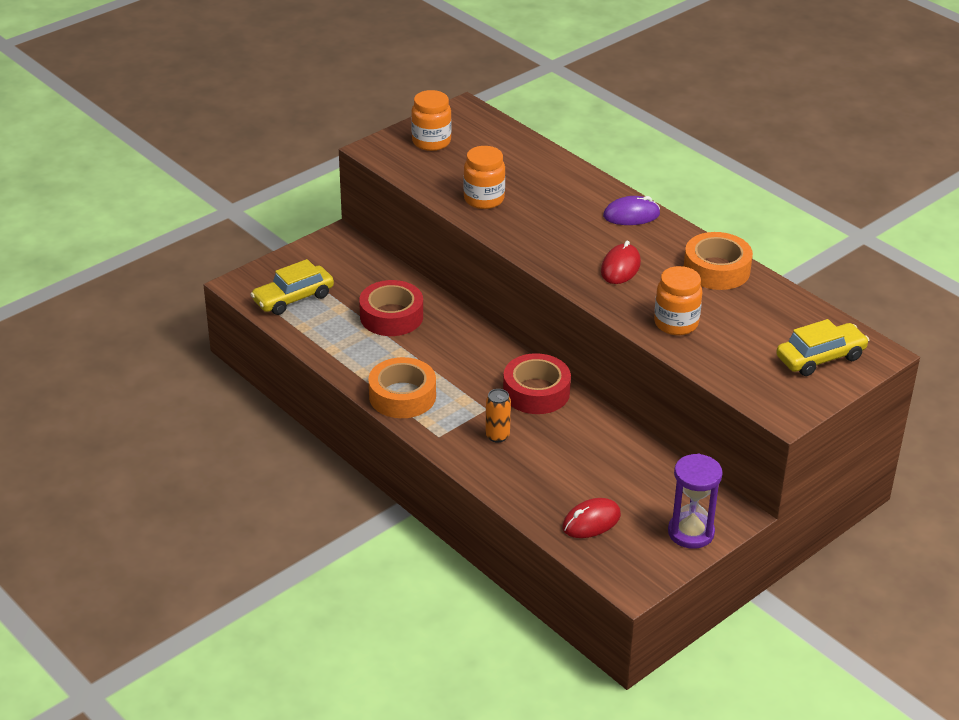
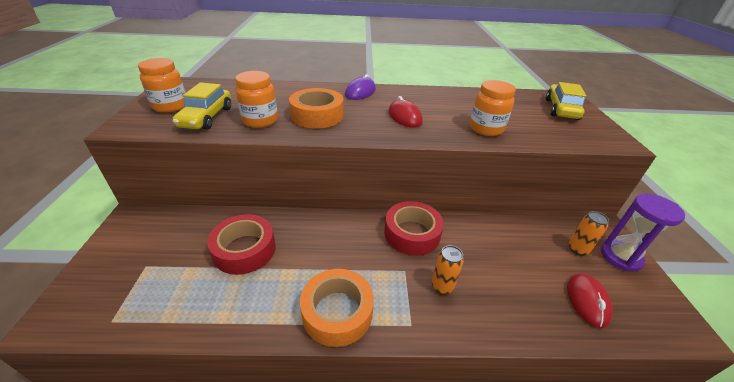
camera: 50 degrees left, 0 degrees up
(293, 298) = (131, 294): yellow car -> yellow car (206, 117)
(663, 502) = (578, 249): none -> orange can
(716, 269) = (444, 96): orange tape -> orange tape (317, 115)

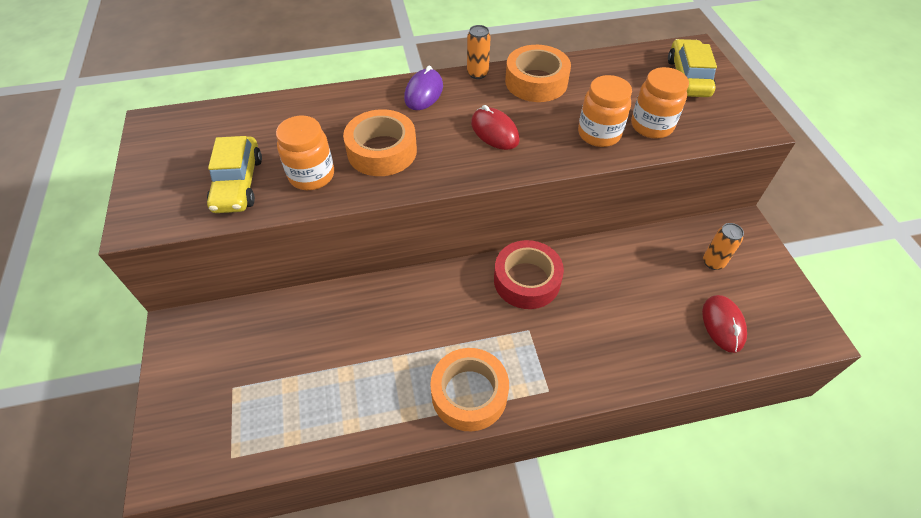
camera: 10 degrees left, 15 degrees up
(170, 106) = (177, 171): orange jar -> orange jar (651, 126)
(244, 250) = (339, 342): red tape -> none
(442, 286) = (573, 340): orange can -> orange can (477, 73)
(443, 97) = (536, 82): none -> orange tape
(620, 257) = (758, 263): purple hourglass -> none

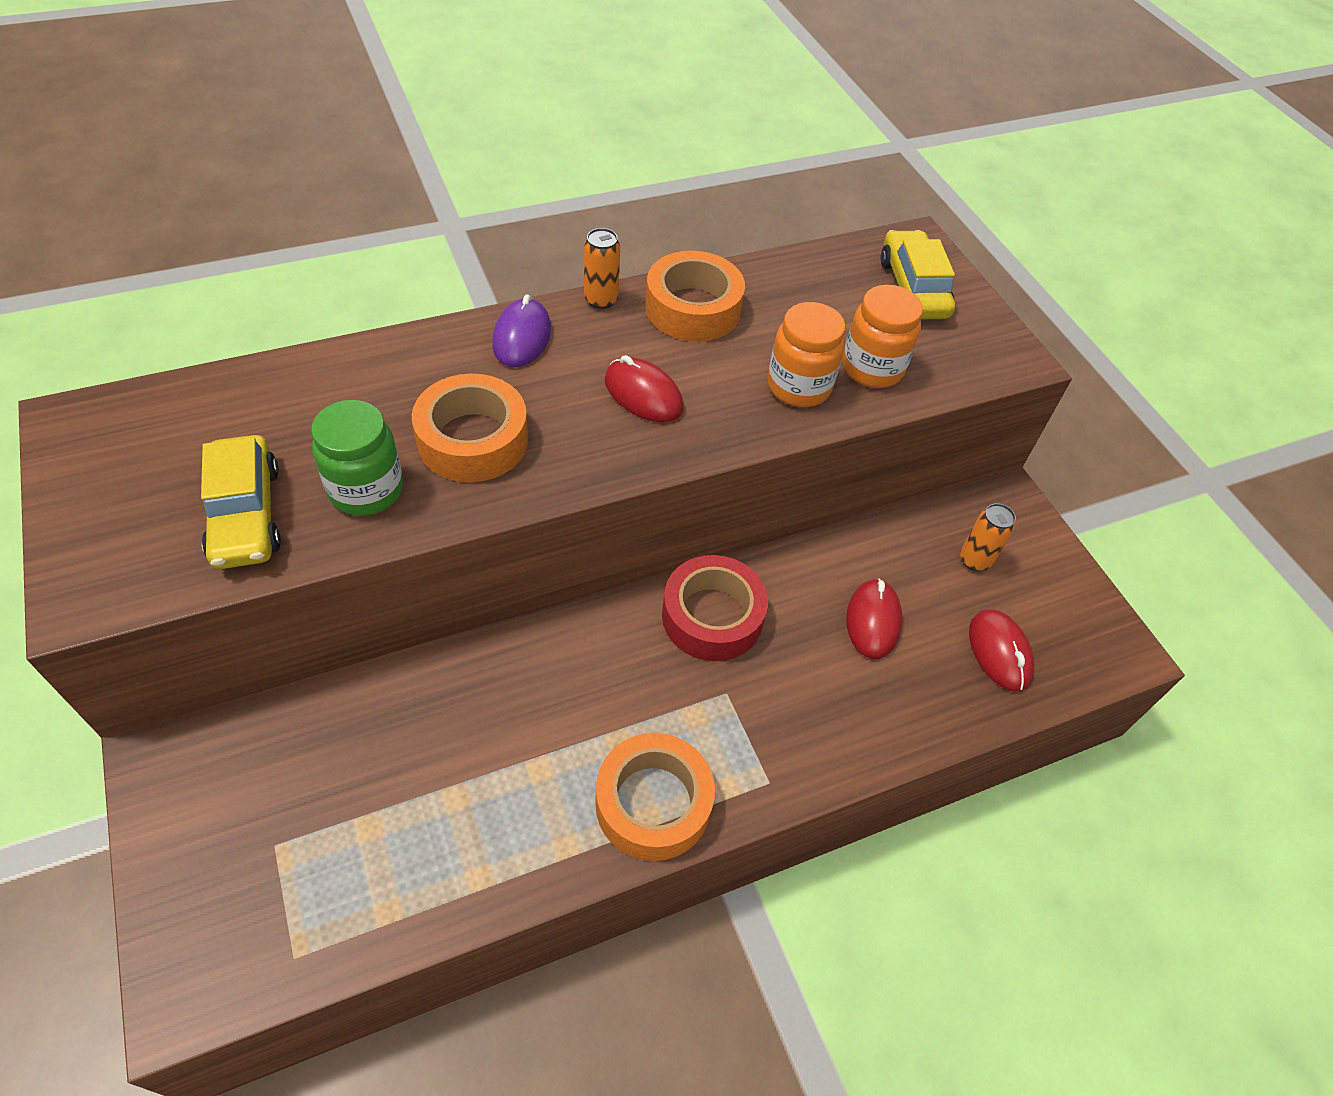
camera: 15 degrees left, 0 degrees up
(311, 175) = (366, 490): orange jar -> green jar
(635, 294) = (873, 621): none -> red mouse

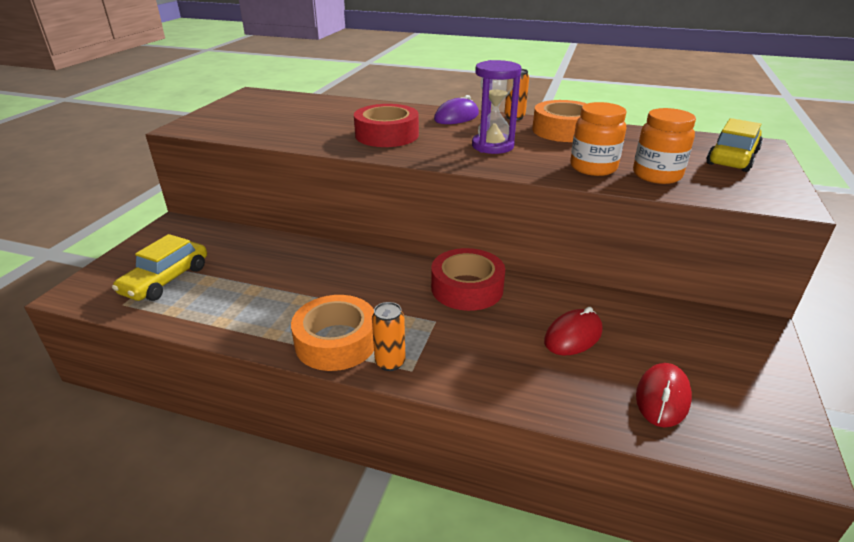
camera: 45 degrees right, 20 degrees down
(245, 514) = (267, 126): yellow car -> yellow car (166, 280)
(366, 490) = (320, 134): green jar -> none
(473, 440) = (387, 135): orange tape -> red tape
(643, 395) = (492, 146): red mouse -> purple hourglass
(975, 560) = (693, 344): orange can -> orange can (390, 362)

